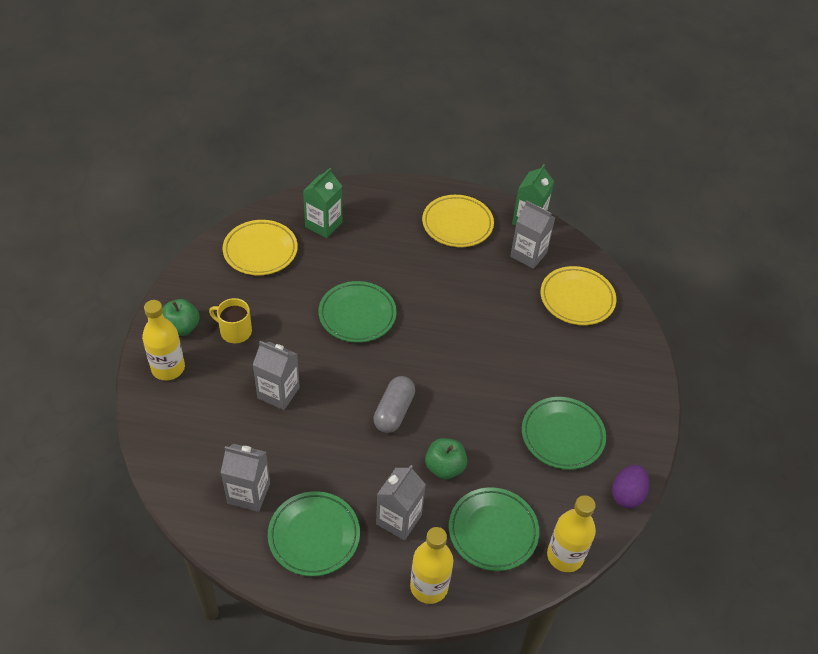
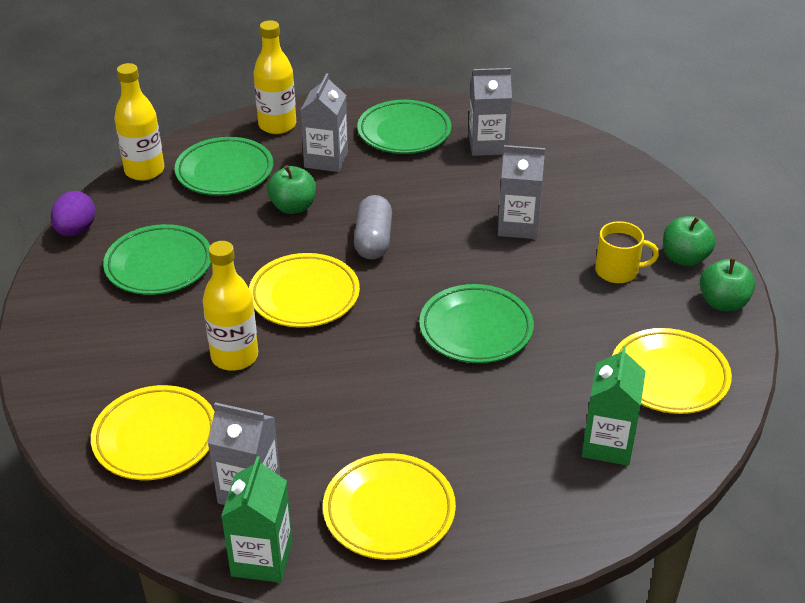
camera: 165 degrees right, 10 degrees down
(168, 368) = (660, 217): yellow bottle -> yellow bottle (234, 356)
(186, 287) = (723, 303): none -> green apple
(461, 375) = (304, 296): none -> yellow plate

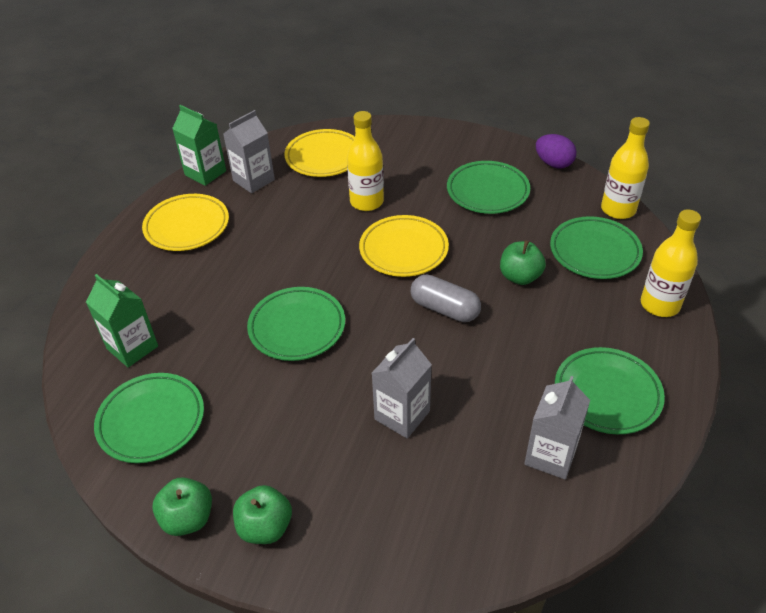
camera: 120 degrees right, 5 degrees up
(326, 159) = (583, 319): grey carton -> none
(618, 271) = (289, 459): yellow mug -> none
(669, 376) = (151, 421): yellow plate -> green plate

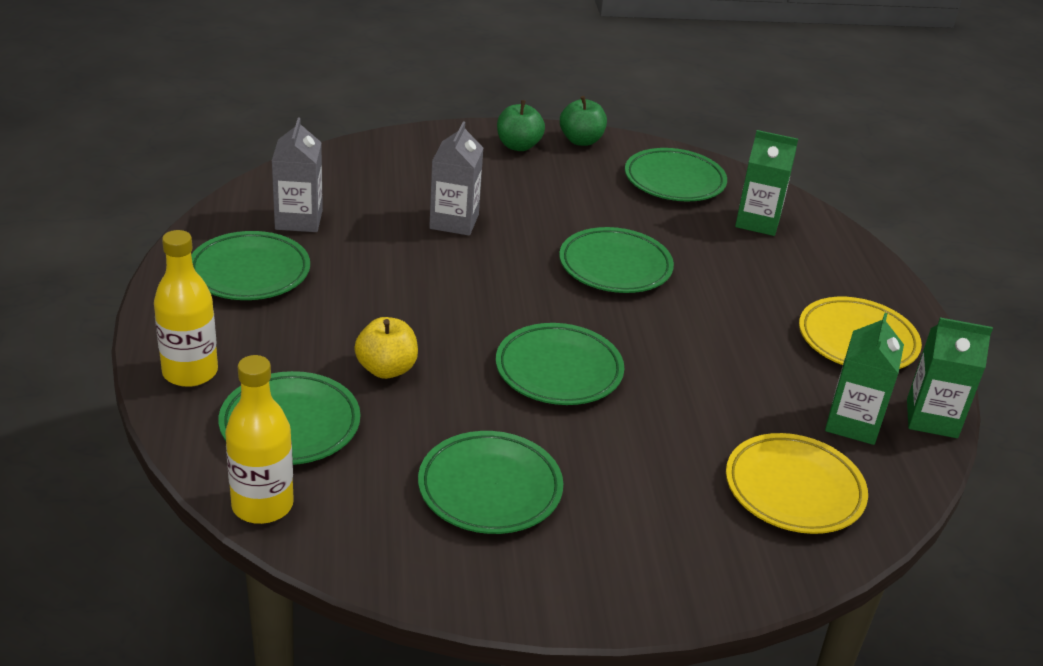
camera: 150 degrees right, 10 degrees down
(253, 180) = (852, 423): grey carton -> green carton
(366, 202) = (661, 427): yellow bottle -> none
(403, 250) = (558, 370): yellow plate -> green plate
(444, 309) = (464, 314): grey capsule -> none
(520, 277) = (386, 369): green apple -> yellow apple
(553, 164) = (398, 576): purple egg -> none

